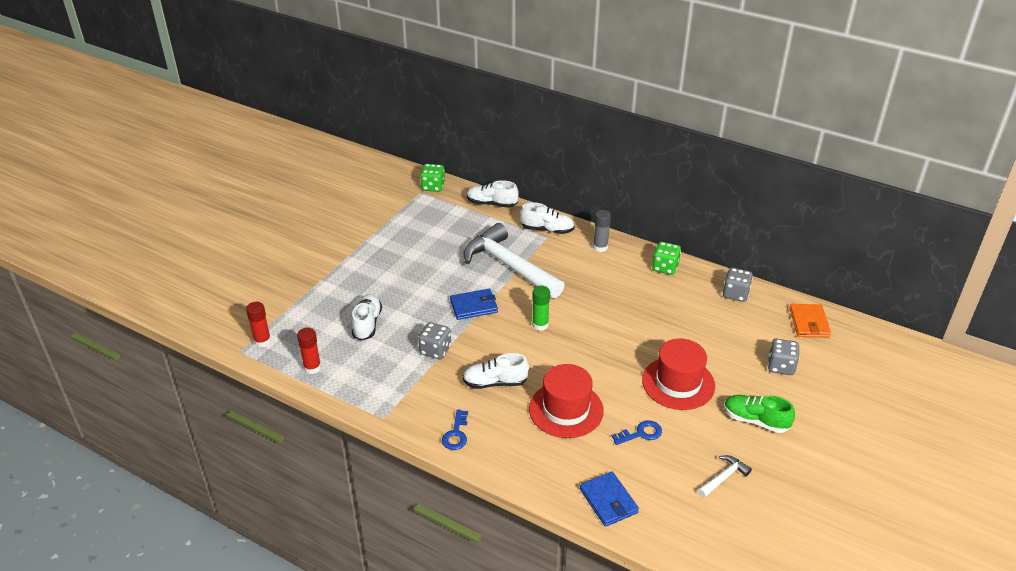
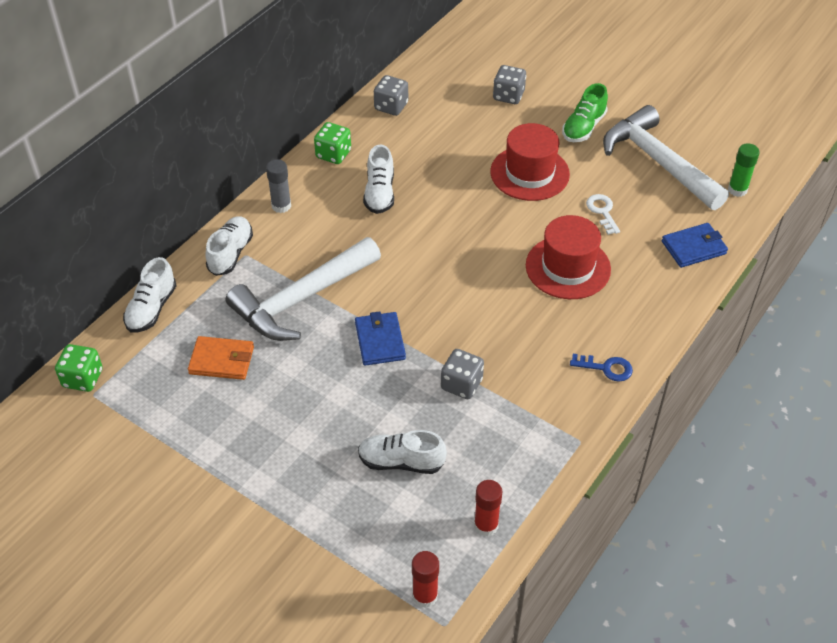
camera: 85 degrees left, 10 degrees up
(495, 382) = (523, 327): white shoe -> white shoe (379, 193)
(540, 325) = (424, 277): green glue stick -> green glue stick (737, 190)
(641, 433) = (602, 211): blue key -> white key
(723, 477) = (658, 162): white hammer -> white hammer, size x2.38
(809, 323) = (445, 63): orange wallet -> orange wallet (222, 360)

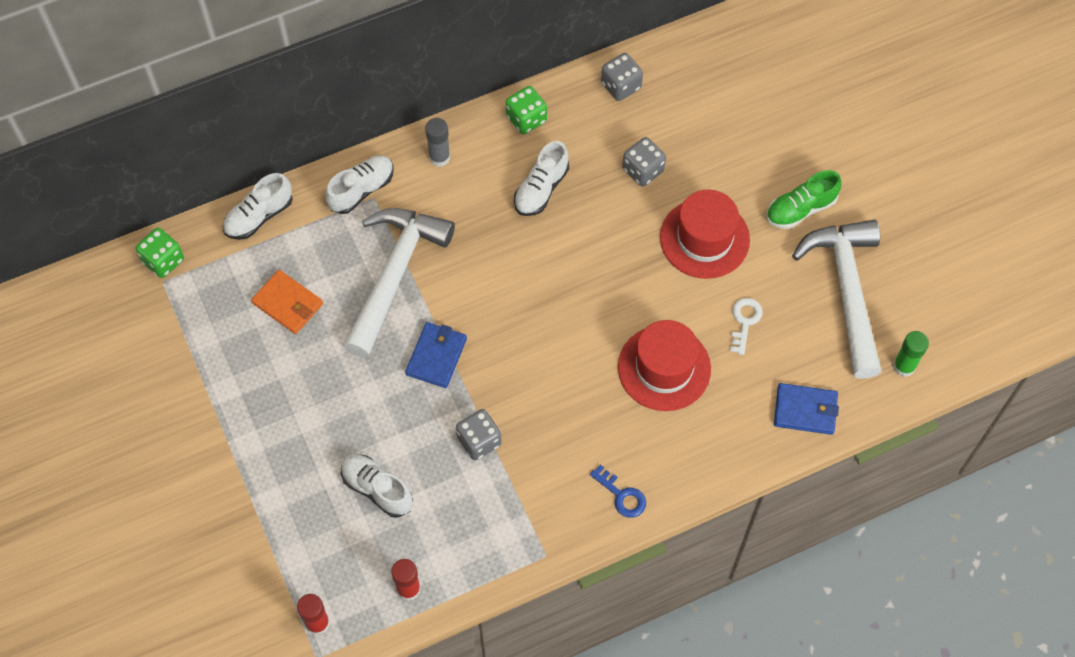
camera: 30 degrees right, 15 degrees up
(301, 299) = (394, 274): white hammer -> white hammer turned 120 degrees clockwise
(508, 96) = (750, 130): grey dice -> grey dice (643, 170)

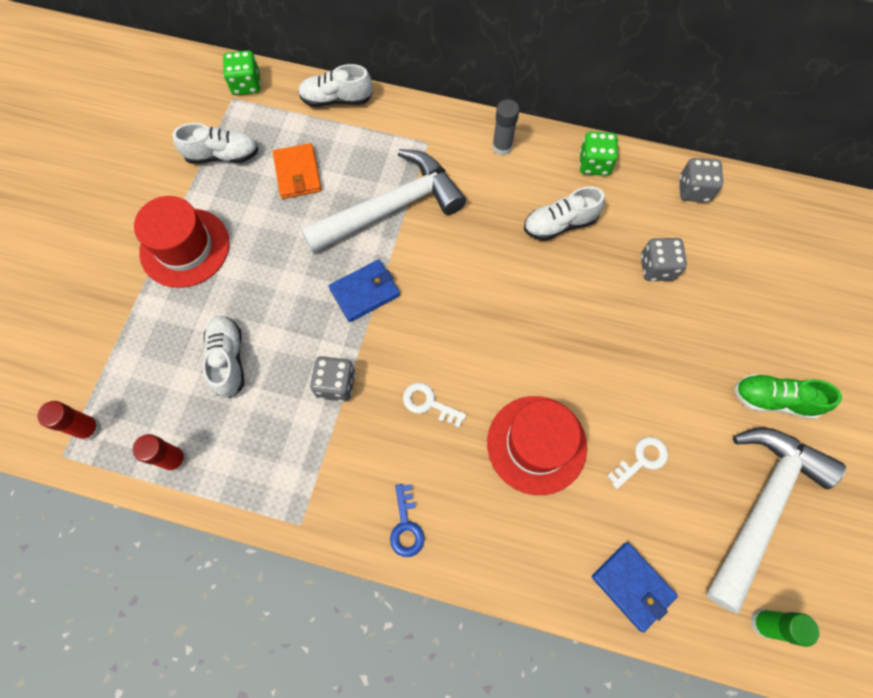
camera: 40 degrees right, 5 degrees up
(361, 190) = (424, 131): white shoe -> white shoe (222, 155)
(561, 400) = (428, 403): none -> white key
(704, 238) = (664, 361): red hat -> red hat (185, 247)

